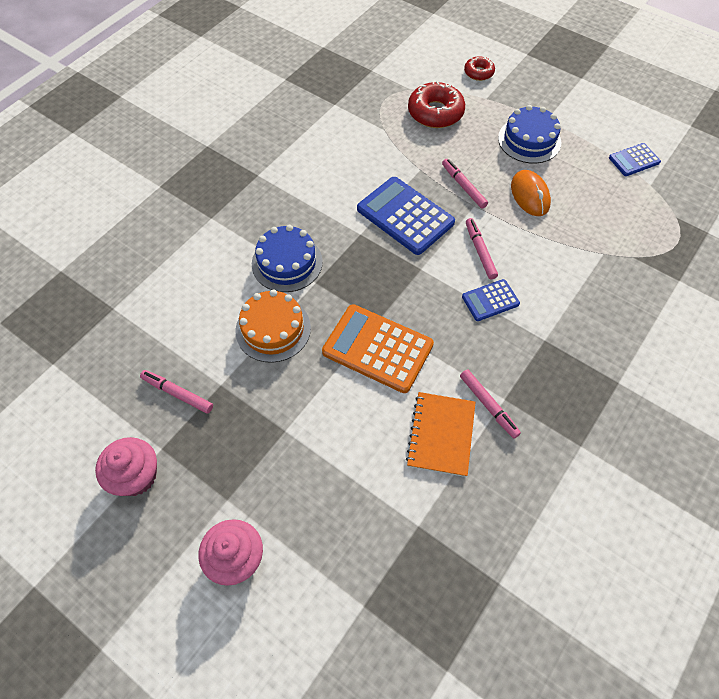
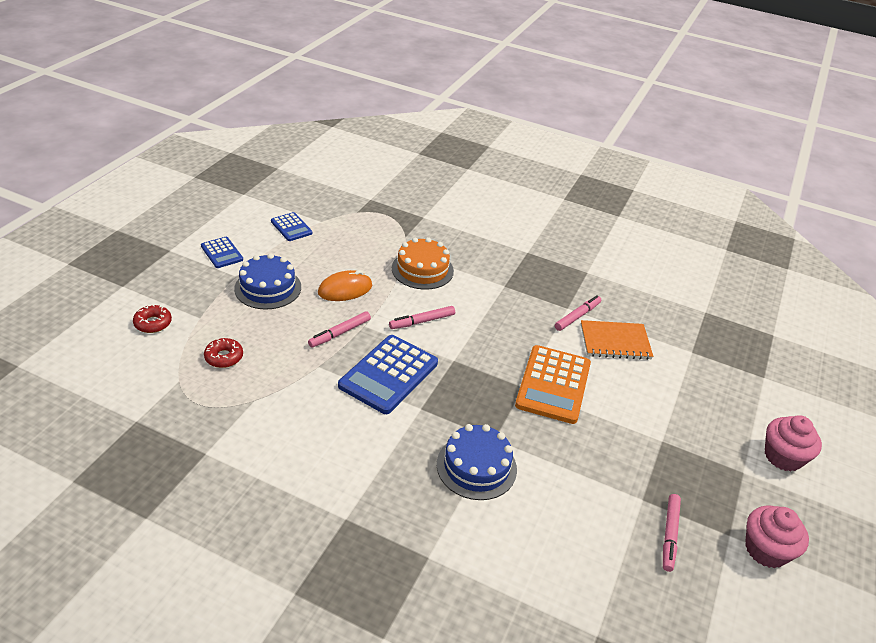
camera: 105 degrees left, 20 degrees down
(273, 329) = (563, 466): orange cake -> orange cake (422, 269)
(435, 112) = (224, 357): red donut -> red donut, size x0.56
(490, 300) = (475, 315): blue calculator -> blue calculator (222, 253)

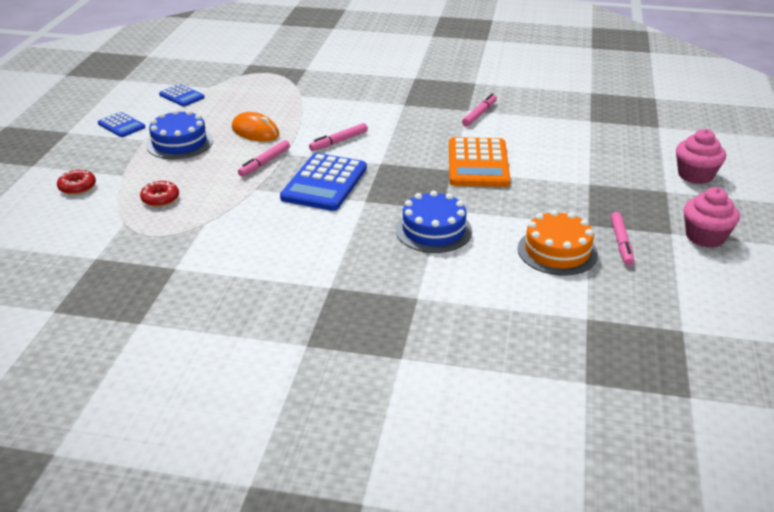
camera: 10 degrees left, 5 degrees down
(345, 289) = (255, 131): orange mouse -> orange mouse turned 75 degrees clockwise
(422, 269) = (322, 105): orange cake -> orange cake (557, 251)
(615, 342) = (520, 125): orange notebook -> none

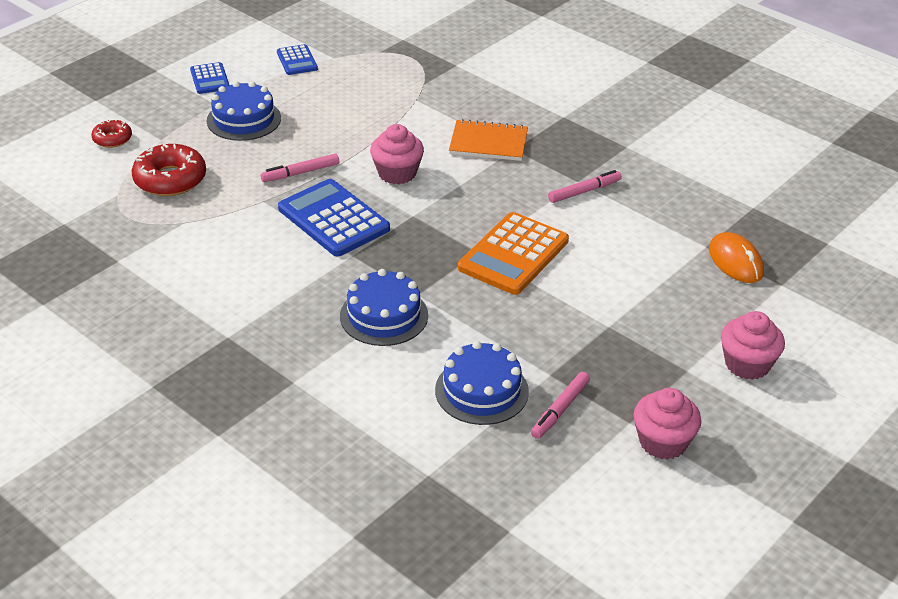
camera: 30 degrees right, 5 degrees up
(160, 198) = (170, 179): red donut -> red donut, size x1.78
(255, 131) = (327, 131): orange mouse -> orange mouse (735, 261)
(324, 183) = (334, 219): blue calculator -> blue calculator turned 90 degrees clockwise
(339, 141) = (397, 173): pink marker -> pink cupcake
(382, 106) = (488, 143): none -> orange notebook
(557, 251) = (481, 391): orange cake -> blue cake

